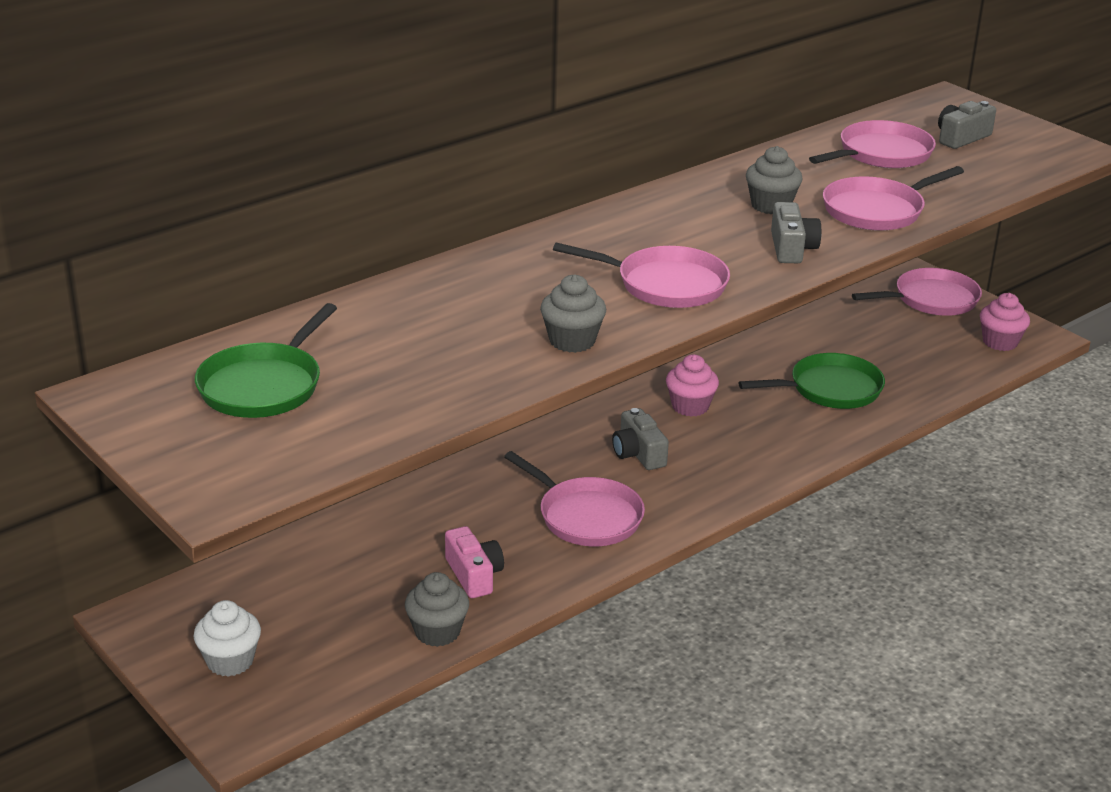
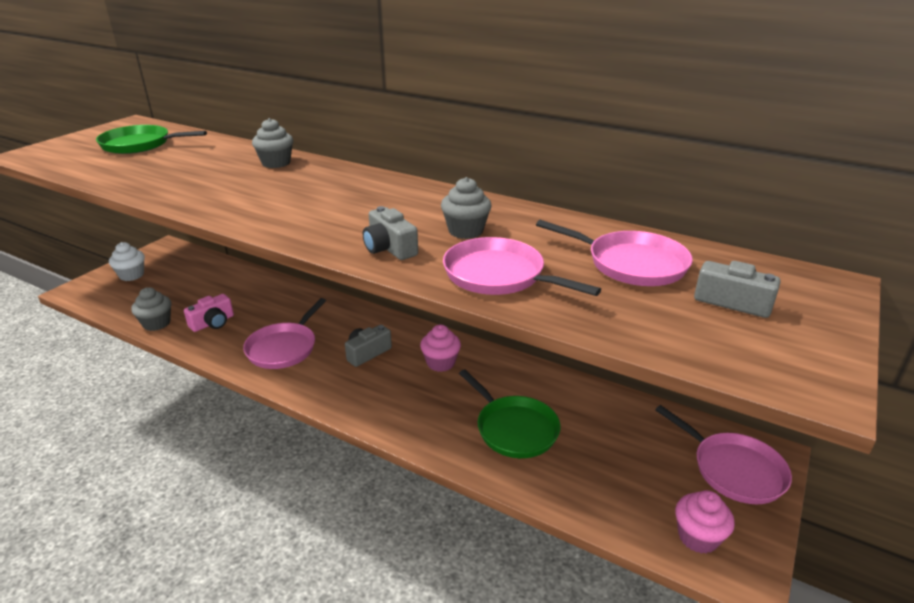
camera: 70 degrees right, 0 degrees up
(572, 341) = (203, 199): grey cupcake -> grey cupcake (276, 163)
(666, 284) = (298, 214): pink pan -> none
(791, 248) = (389, 248): grey camera -> grey camera turned 75 degrees clockwise

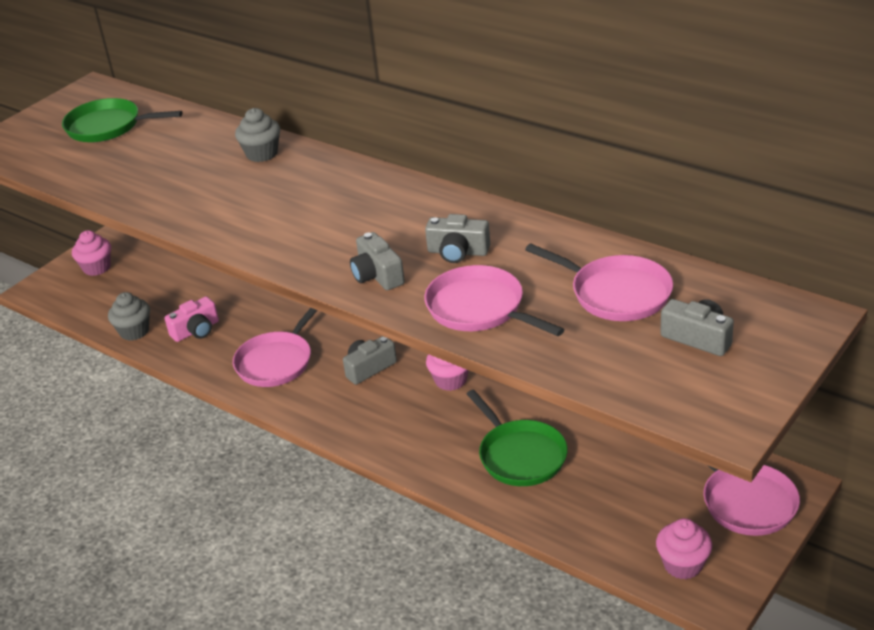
camera: 10 degrees right, 5 degrees up
(131, 275) = (97, 268): white cupcake -> pink cupcake
(465, 231) = (458, 252): grey cupcake -> grey camera

